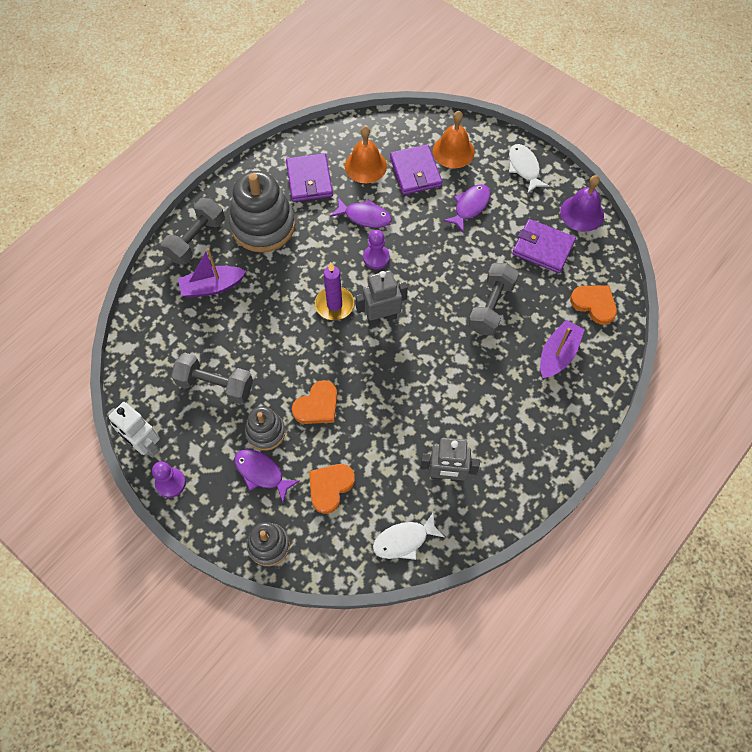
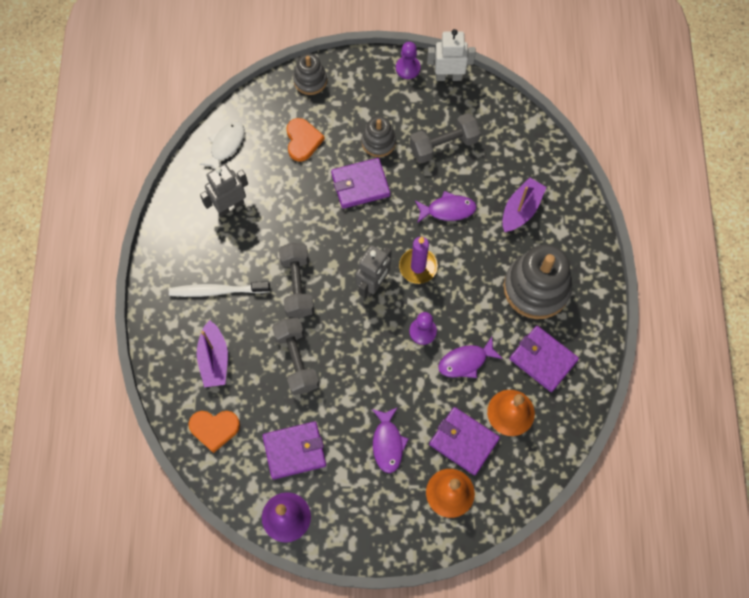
camera: 140 degrees right, 5 degrees up
(196, 239) = (573, 236): grey dumbbell -> grey dumbbell (297, 285)
(261, 473) = (356, 116): purple fish -> purple fish (448, 210)
(317, 405) = (360, 185): orange heart -> purple wallet
(515, 407) = (217, 291): none -> white toothbrush
(524, 168) = (373, 526): white fish -> none

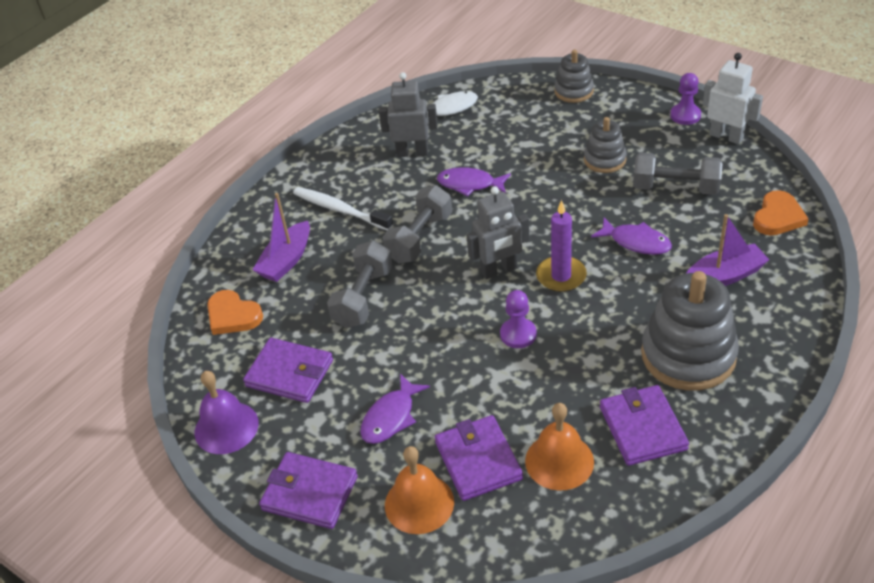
camera: 40 degrees right, 25 degrees down
(302, 141) = (526, 131): orange heart -> orange heart (778, 217)
(360, 185) = (556, 185): purple wallet -> purple wallet (310, 493)
(466, 361) = (545, 385): purple fish -> purple fish (470, 184)

